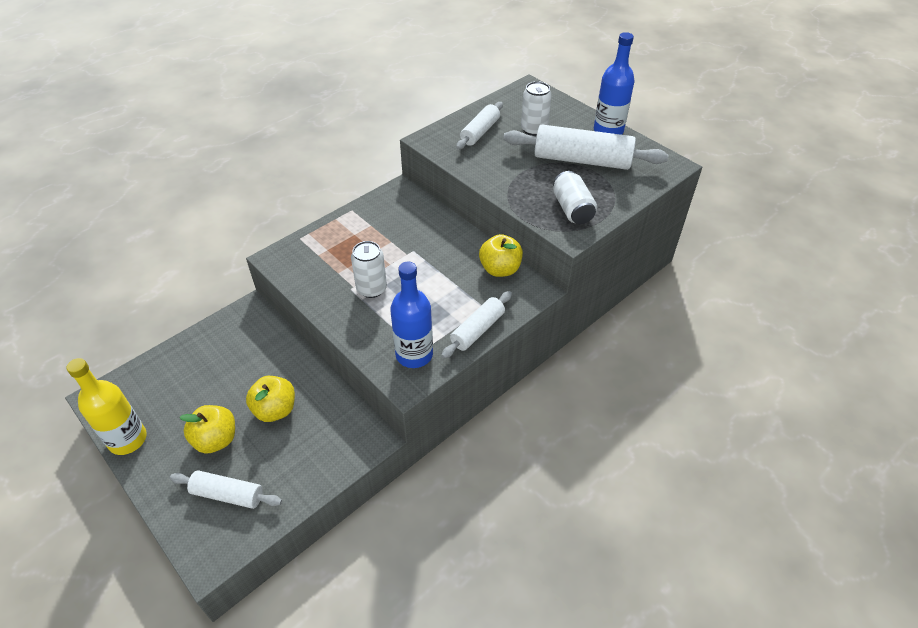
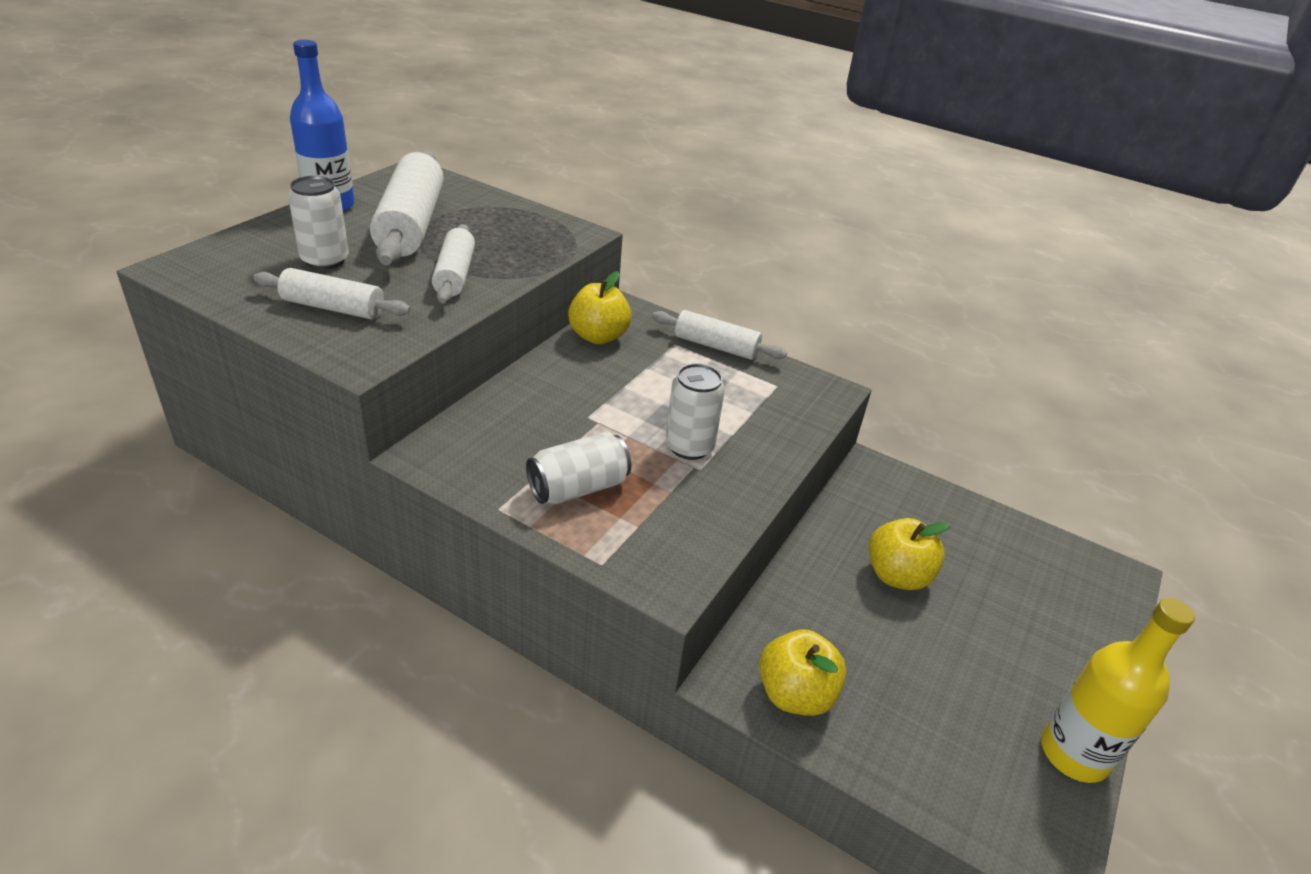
camera: 110 degrees left, 10 degrees down
(216, 439) = (986, 629): yellow apple -> yellow apple (795, 694)
(228, 494) = (1041, 585): white rolling pin -> white rolling pin (455, 275)
(414, 355) = (785, 390): blue bottle -> none
(572, 209) = (528, 232): white can -> white can (578, 488)

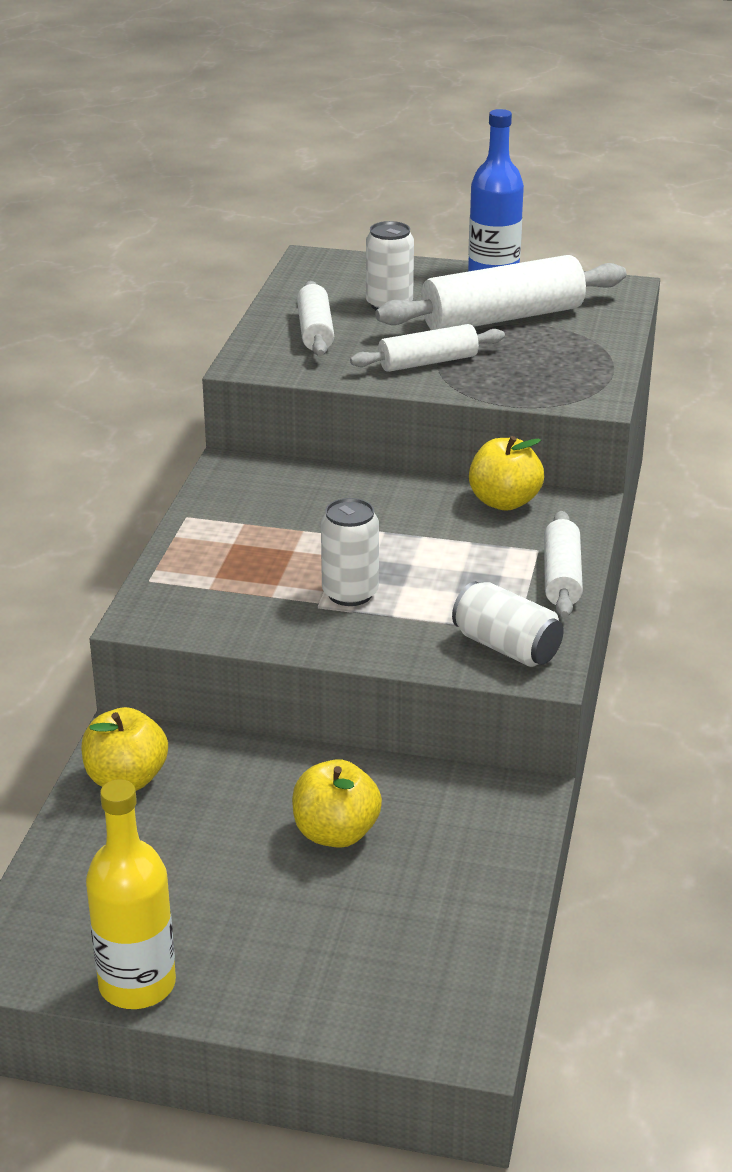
camera: 75 degrees right, 5 degrees down
(578, 488) = (240, 547): white can -> white can (506, 647)

